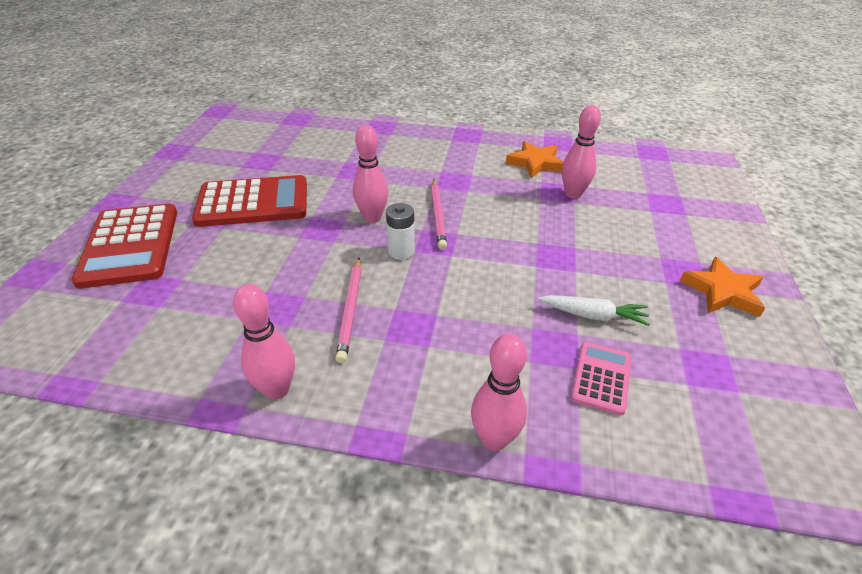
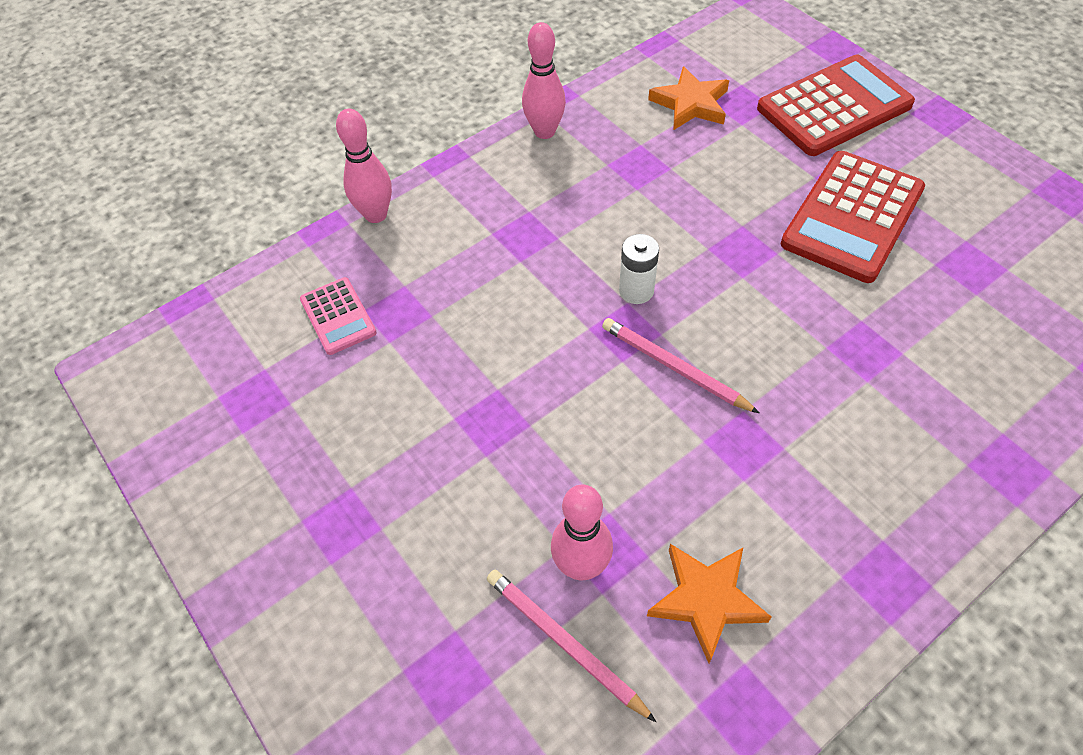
camera: 135 degrees right, 15 degrees up
(130, 245) = (834, 107): red calculator -> red calculator turned 120 degrees clockwise
(350, 309) = (587, 208): pink pencil -> pink pencil (565, 643)
(372, 218) = (725, 303): pink bowling pin -> none
(593, 315) = (391, 373): white carrot -> none
(722, 292) = (281, 526): orange star -> orange star (690, 104)

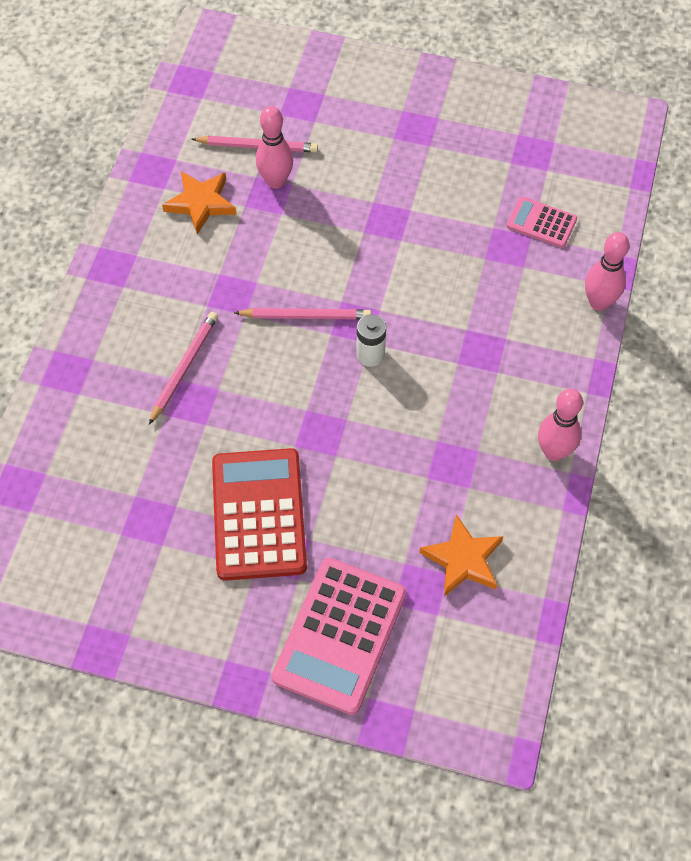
camera: 140 degrees right, 5 degrees up
(834, 107) = (340, 635): red calculator -> pink calculator
(854, 390) = (184, 368): none -> pink pencil

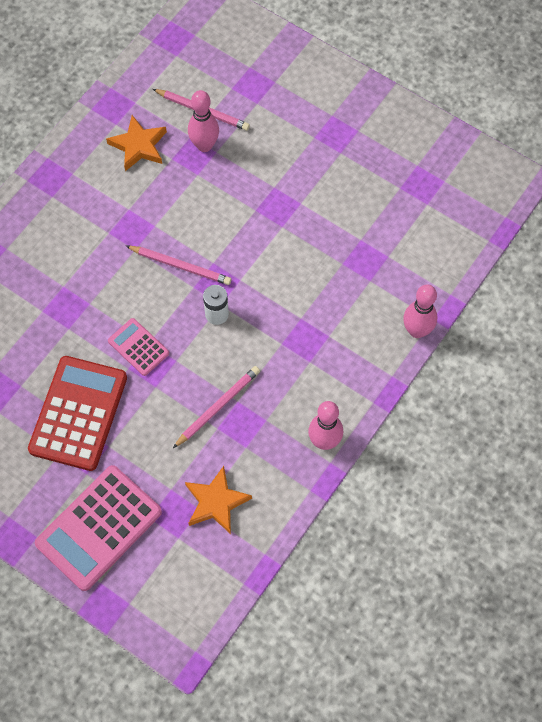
camera: 20 degrees right, 5 degrees up
(184, 368) = (71, 278): pink pencil -> pink pencil (218, 407)
(541, 223) = (401, 248): pink calculator -> pink calculator (138, 347)

